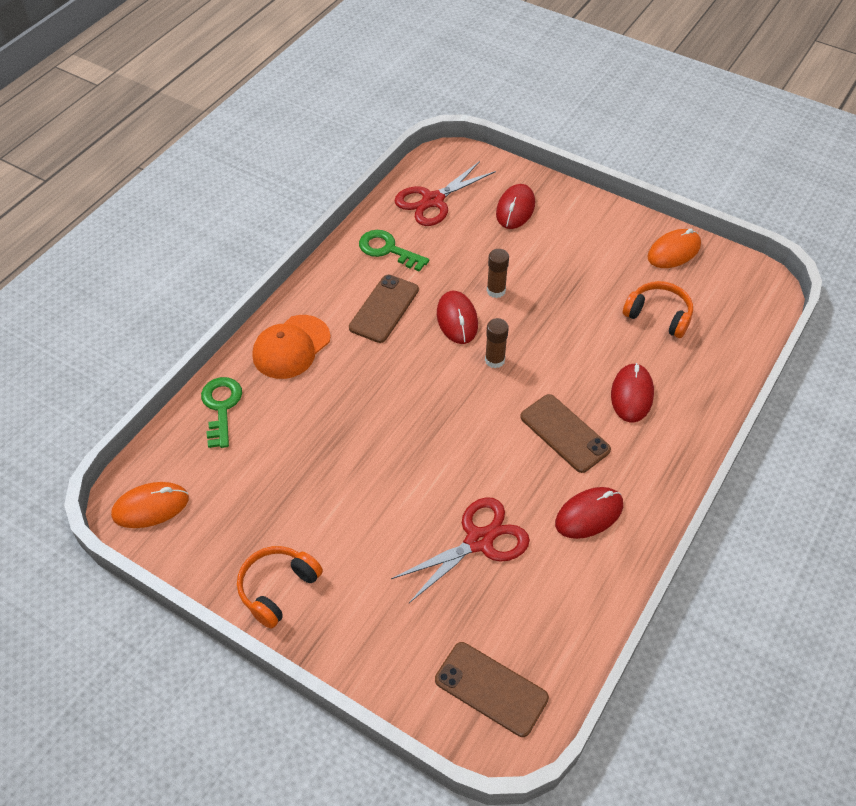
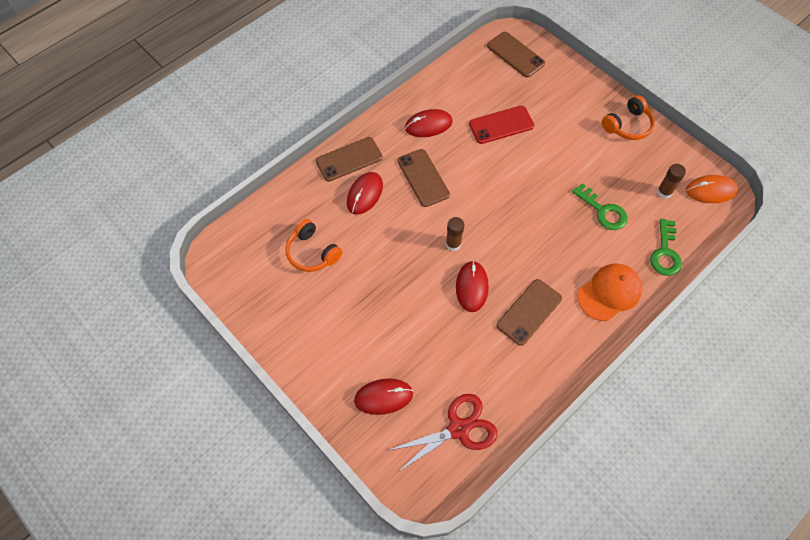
camera: 165 degrees left, 10 degrees up
(387, 250) = (514, 376): green key -> green key (603, 211)
(479, 541) = (501, 125): red scissors -> red phone
(496, 291) = (432, 307): brown glue stick -> brown glue stick (664, 192)
(515, 209) = (383, 397): red mouse -> red mouse turned 45 degrees clockwise
(674, 251) = (266, 311): orange mouse -> none
(677, 436) = (349, 159): none -> brown phone

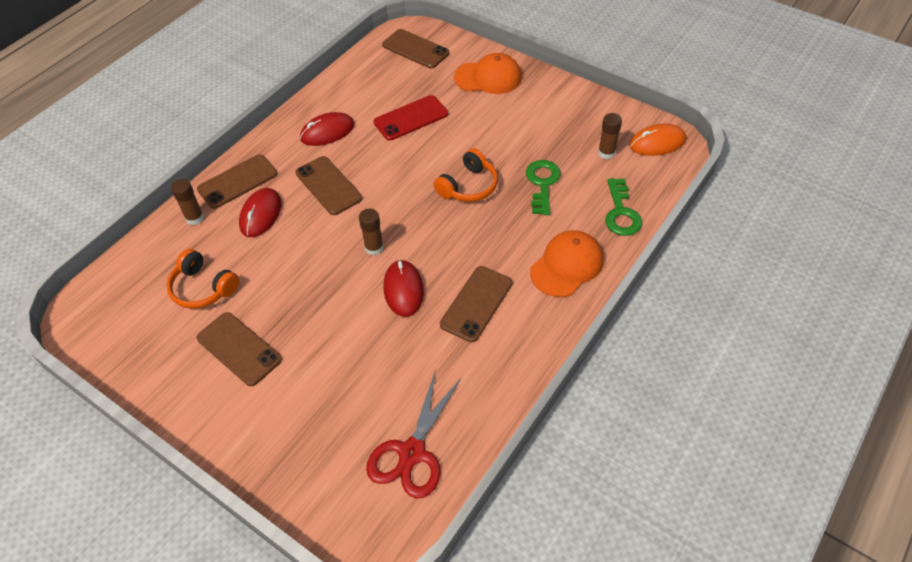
camera: 10 degrees left, 10 degrees down
(311, 187) = (194, 218): none -> brown glue stick
(335, 312) = (239, 349): none -> brown phone
(383, 397) = (311, 435): red mouse -> none
(458, 429) = (412, 453): red scissors -> red scissors turned 150 degrees clockwise
(574, 96) = (488, 77): none -> orange cap
(603, 211) = (542, 183): green key -> green key turned 120 degrees counterclockwise
(628, 125) = (552, 95): orange headphones -> orange headphones (468, 186)

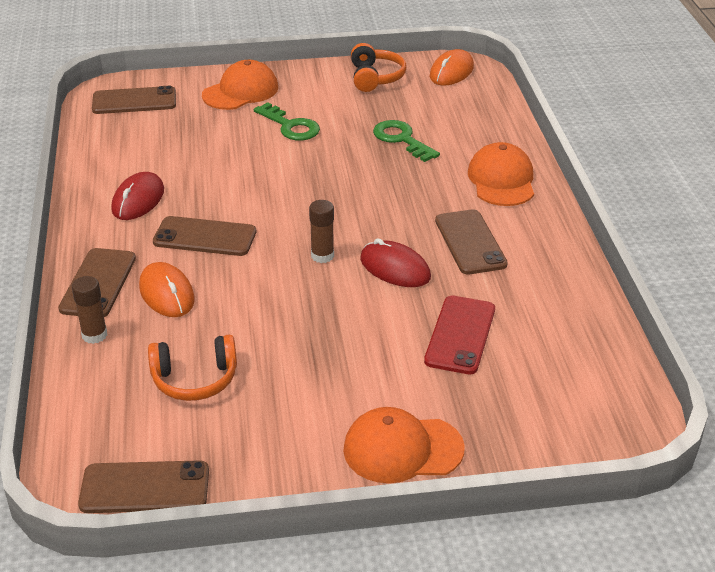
camera: 45 degrees left, 15 degrees down
(239, 349) = (308, 398): brown phone -> brown phone (145, 487)
(240, 429) = (402, 449): none -> orange cap
(260, 214) = (166, 293): red mouse -> orange mouse
(411, 118) = (210, 151): red phone -> red phone (460, 335)
(412, 453) = (570, 364): red scissors -> none
(468, 186) = (341, 172): orange headphones -> orange headphones (375, 77)
(606, 153) = (422, 96): brown glue stick -> none
(621, 213) = (491, 127): green key -> green key (291, 126)

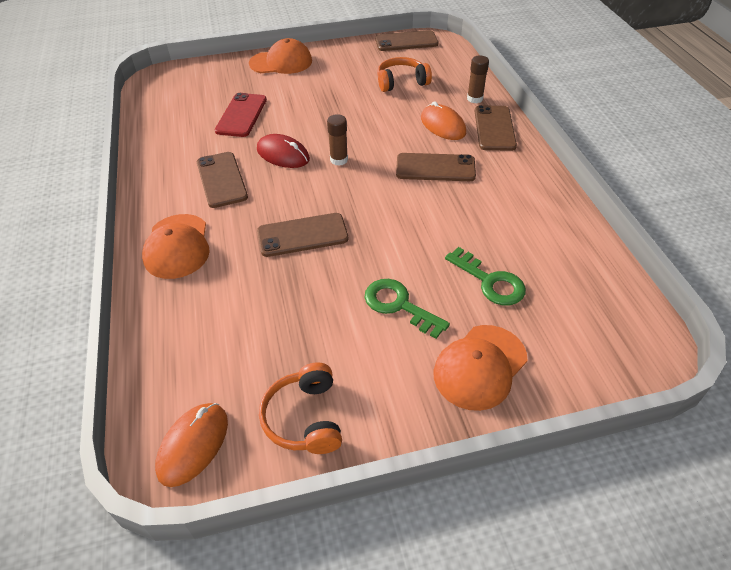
camera: 175 degrees right, 10 degrees up
(134, 101) = (602, 334): brown phone -> brown phone (302, 235)
(138, 200) = (509, 197): red mouse -> none
(401, 139) = (273, 295): green key -> green key (490, 282)

